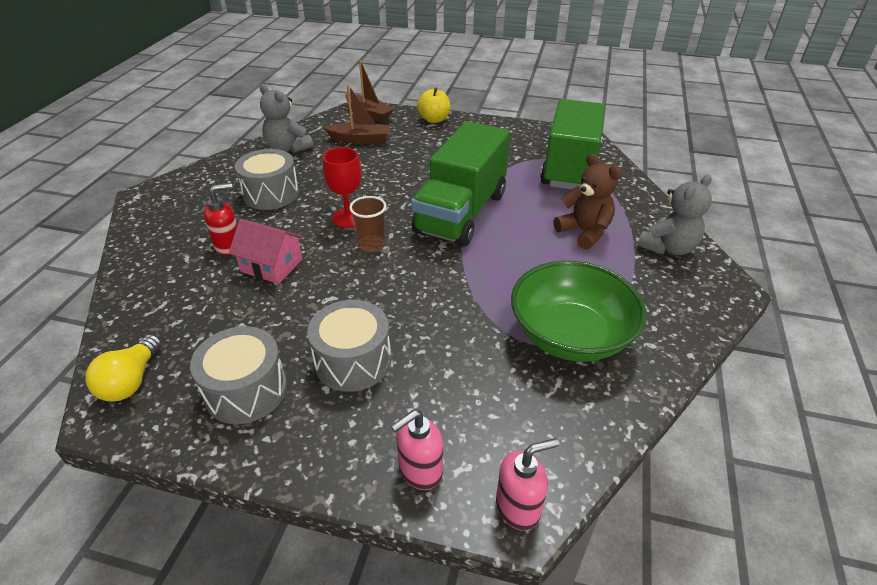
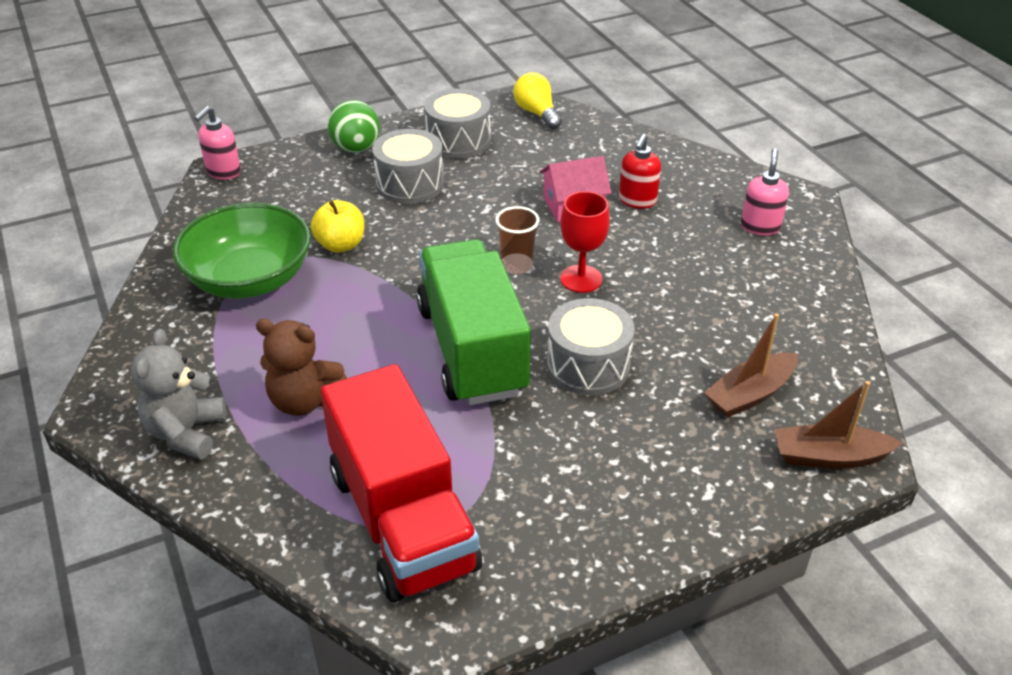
camera: 140 degrees right, 0 degrees up
(271, 194) = (700, 262): grey drum -> grey drum (588, 365)
(288, 148) = (801, 325): grey teddy bear -> none
(346, 448) = (356, 148): none -> green ball
(420, 471) = (299, 160): pink soap dispenser -> pink soap dispenser (760, 227)
(434, 119) = (721, 508): yellow apple -> yellow apple (341, 245)
(570, 167) = (402, 520): green truck -> red truck

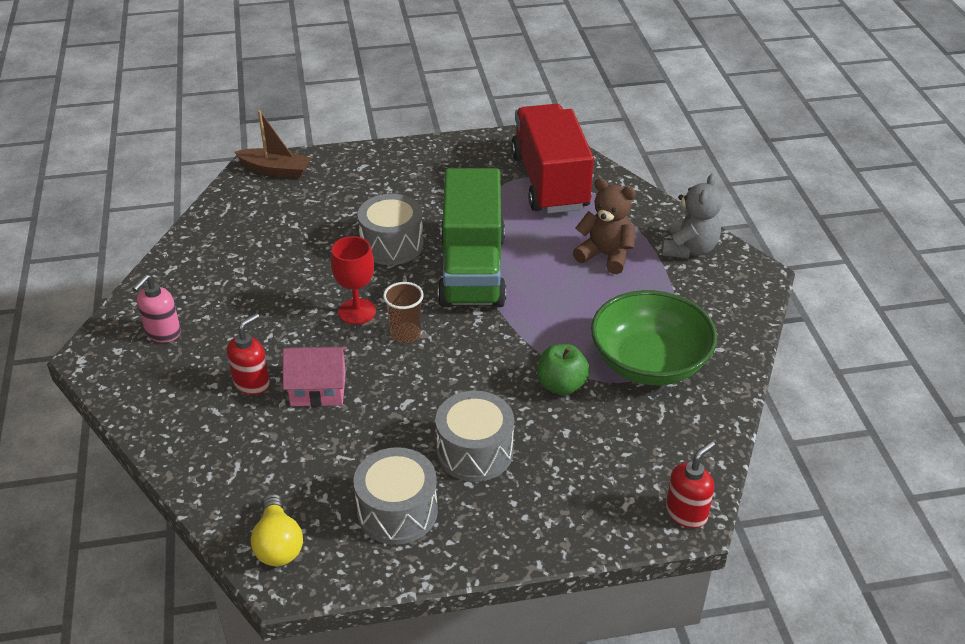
camera: 165 degrees left, 0 degrees up
(223, 172) = (686, 513): pink soap dispenser -> red soap dispenser
(341, 245) = (561, 385): yellow apple -> green apple
(356, 148) = (524, 523): green ball -> none
(750, 394) = (293, 209): brown boat -> none

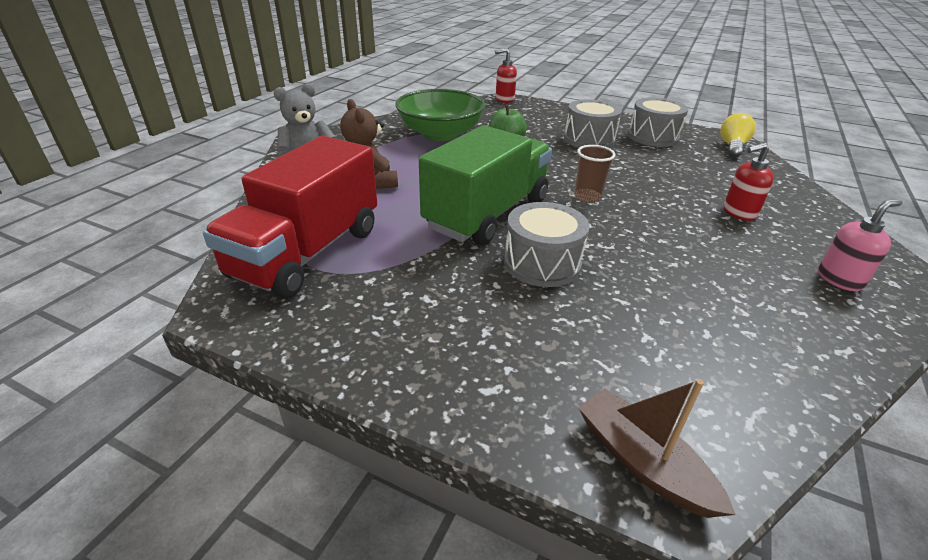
camera: 145 degrees left, 5 degrees down
(318, 389) = (680, 192): pink house -> none
(357, 311) = (619, 224): red goblet -> none

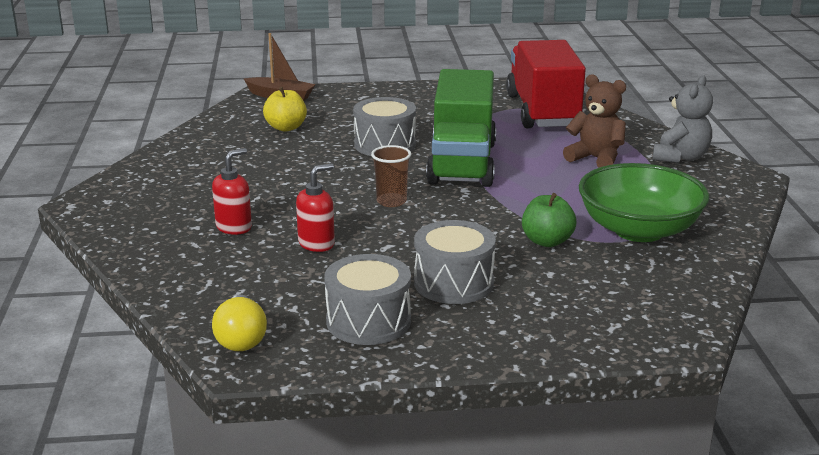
camera: 150 degrees right, 10 degrees down
(504, 99) = (677, 337): red soap dispenser -> red soap dispenser (317, 244)
(657, 345) = (286, 127): none -> yellow apple
(839, 279) = (153, 191): pink soap dispenser -> none

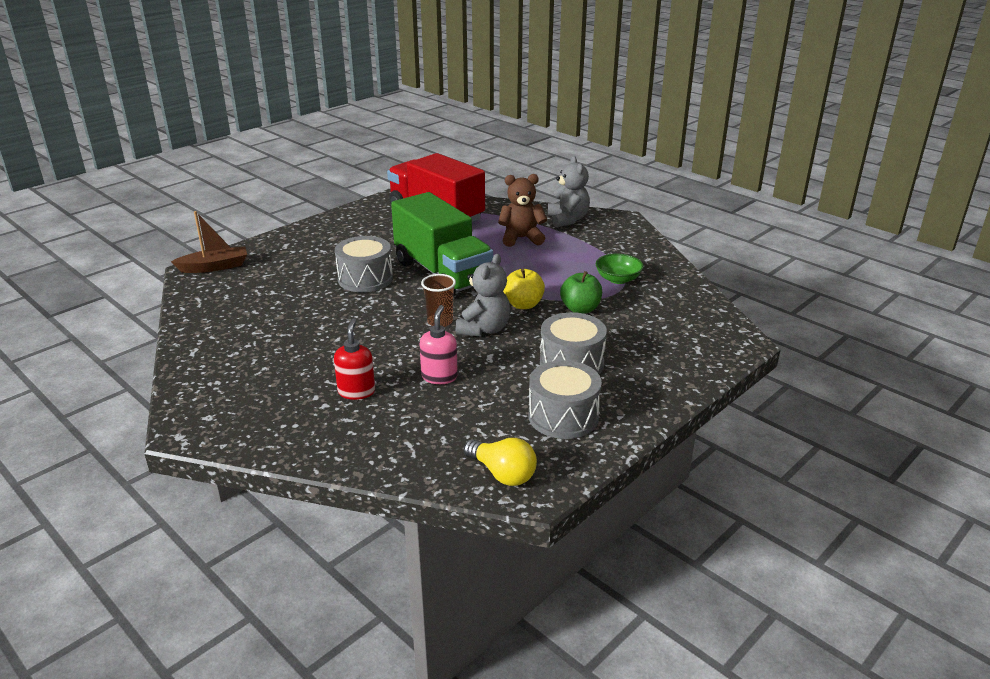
camera: 40 degrees left, 5 degrees up
(286, 127) = (263, 292): yellow apple -> yellow apple (523, 305)
(317, 244) = (439, 376): red soap dispenser -> pink soap dispenser
(420, 222) = (484, 329): none -> grey teddy bear
(638, 230) = (618, 279): green bowl -> green bowl, size x0.50

